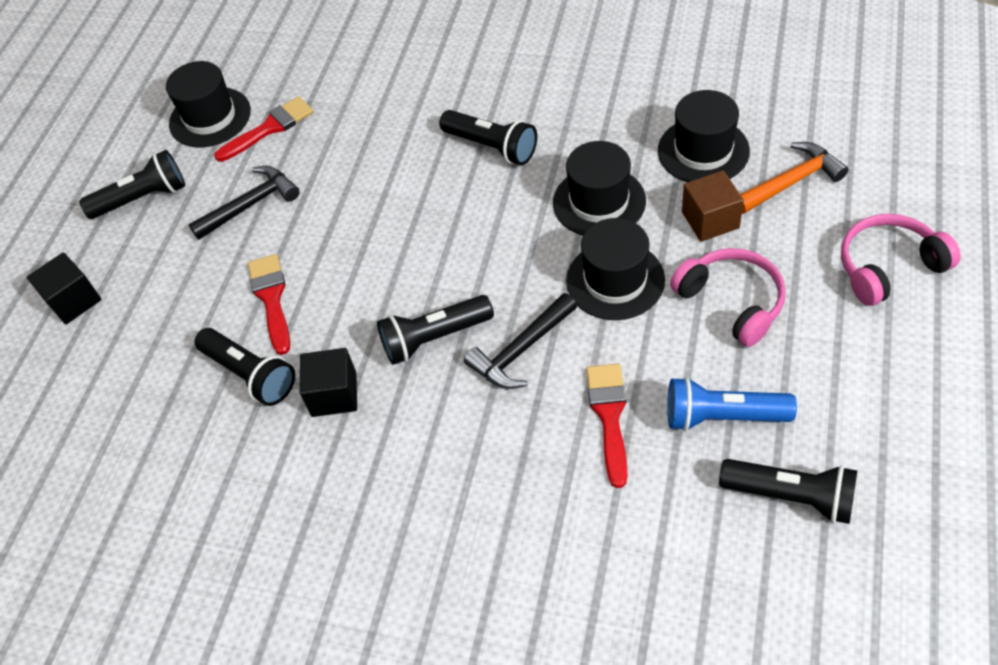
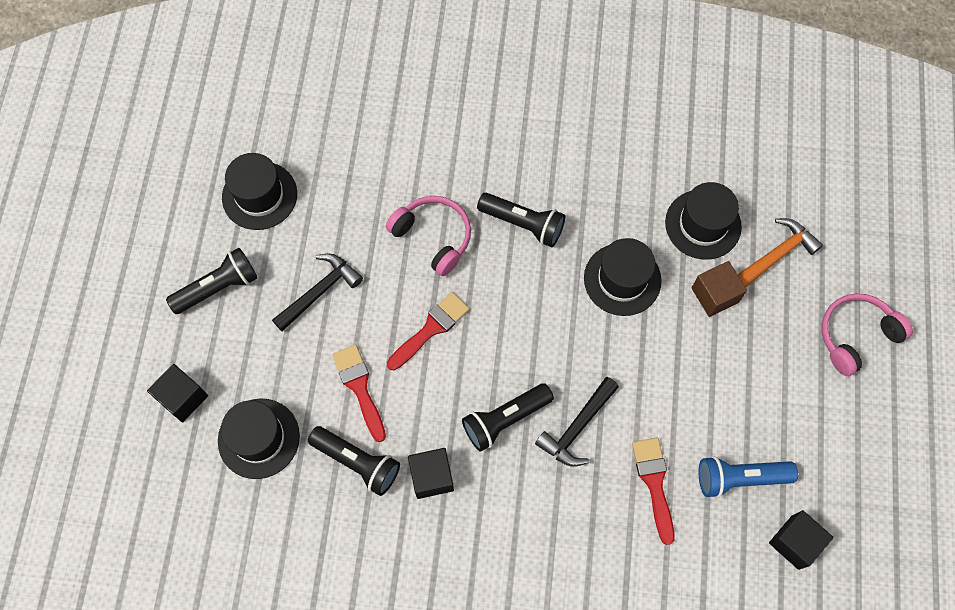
camera: 15 degrees left, 15 degrees up
(269, 128) = (319, 207): red brush -> red brush (431, 329)
(615, 280) = (644, 357): black hat -> black hat (259, 438)
(732, 301) = (738, 373): pink headphones -> pink headphones (433, 237)
(791, 496) = (795, 542): black flashlight -> black cube

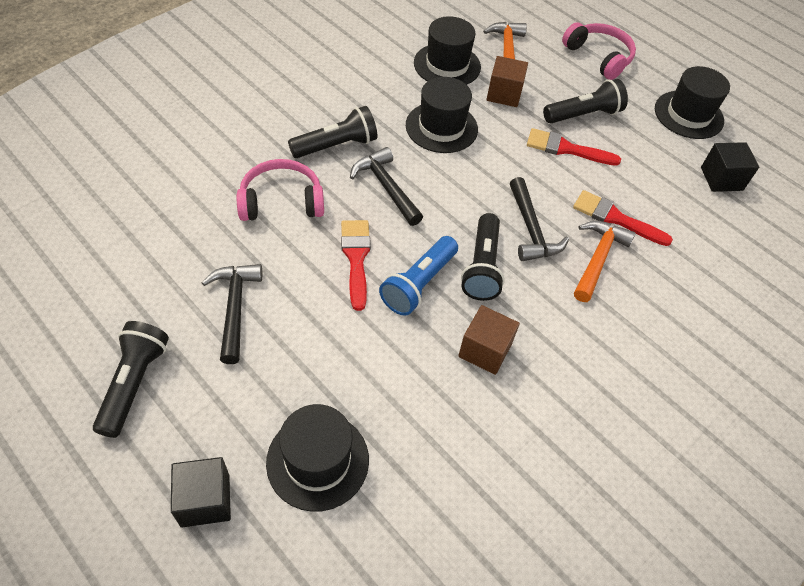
camera: 55 degrees left, 15 degrees down
(259, 195) = (93, 286): black hat -> black hat (688, 115)
(357, 462) = (420, 395): black flashlight -> black flashlight (583, 115)
(359, 388) = (354, 343): red brush -> red brush (566, 149)
(431, 477) = (485, 350): black cube -> brown cube
(517, 292) = (386, 187): none -> black hammer
(596, 498) = (598, 258): none -> orange hammer
(740, 478) = (651, 173): blue flashlight -> blue flashlight (419, 284)
(856, 335) = (599, 57): pink headphones -> pink headphones turned 135 degrees clockwise

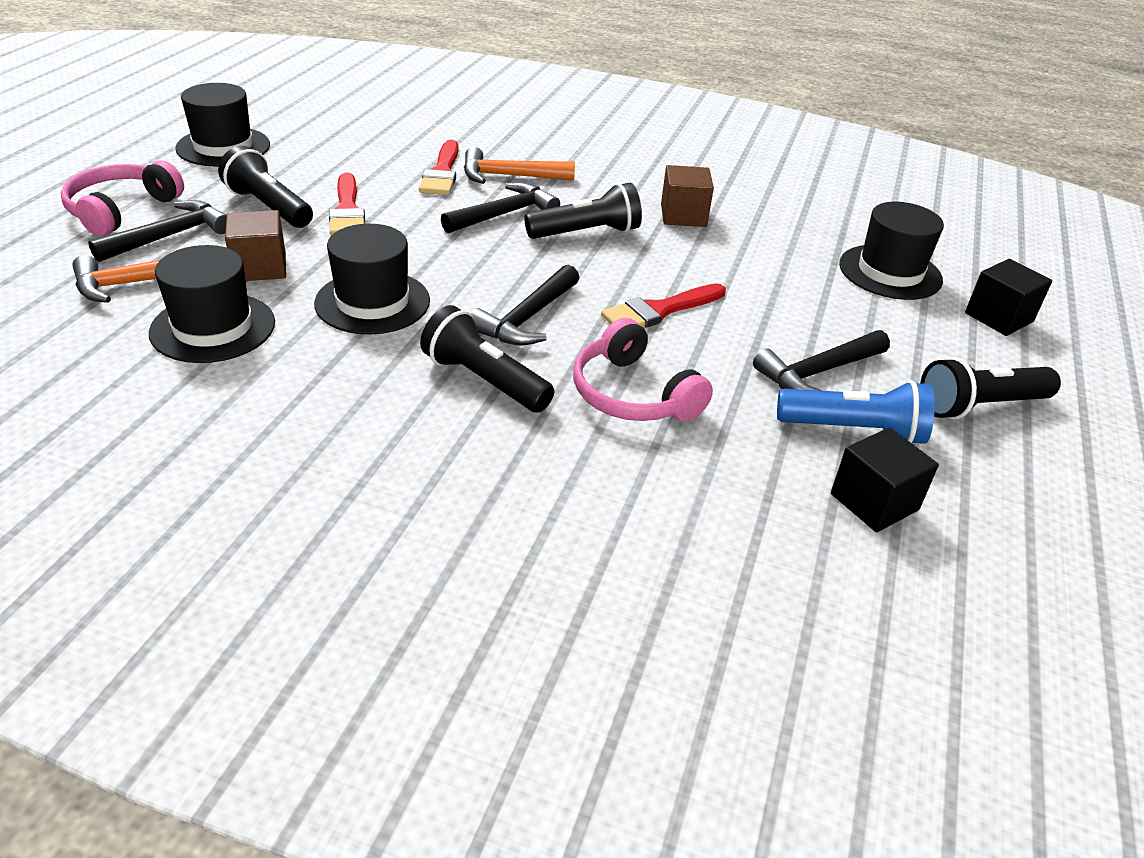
camera: 115 degrees left, 15 degrees down
(419, 284) = (649, 264): blue flashlight -> blue flashlight (854, 430)
(557, 69) = (170, 236): none -> black hammer
(721, 179) = (329, 126): black cube -> black cube (874, 502)

